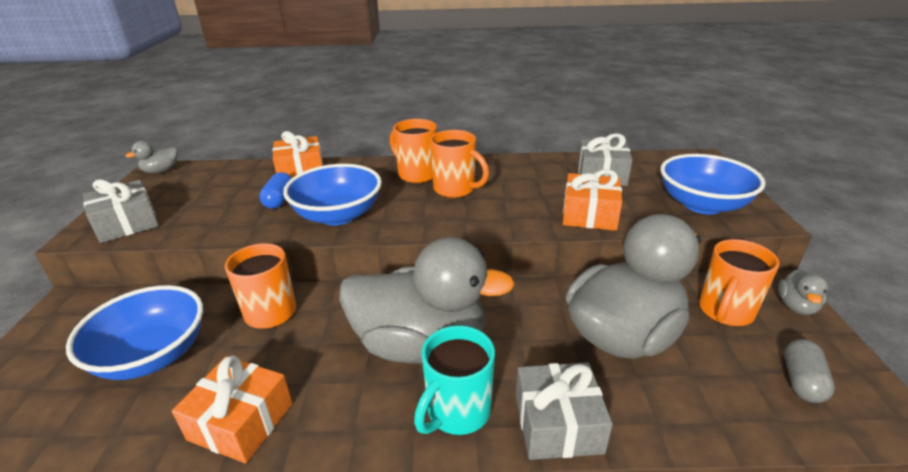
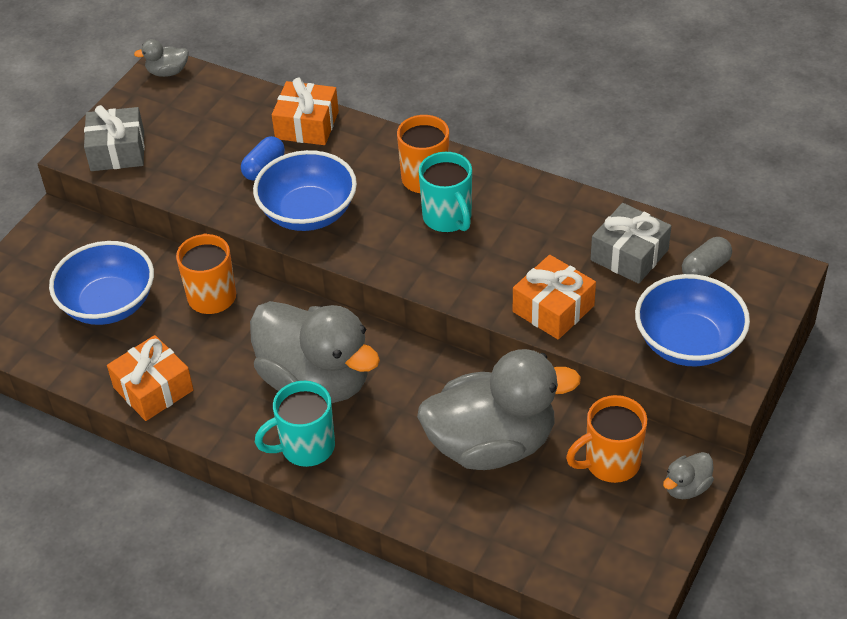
camera: 30 degrees right, 15 degrees up
(455, 189) = (448, 218): orange mug -> turquoise mug
(557, 424) = (371, 488): grey gift -> none
(802, 381) = (597, 544): grey capsule -> grey capsule (705, 269)

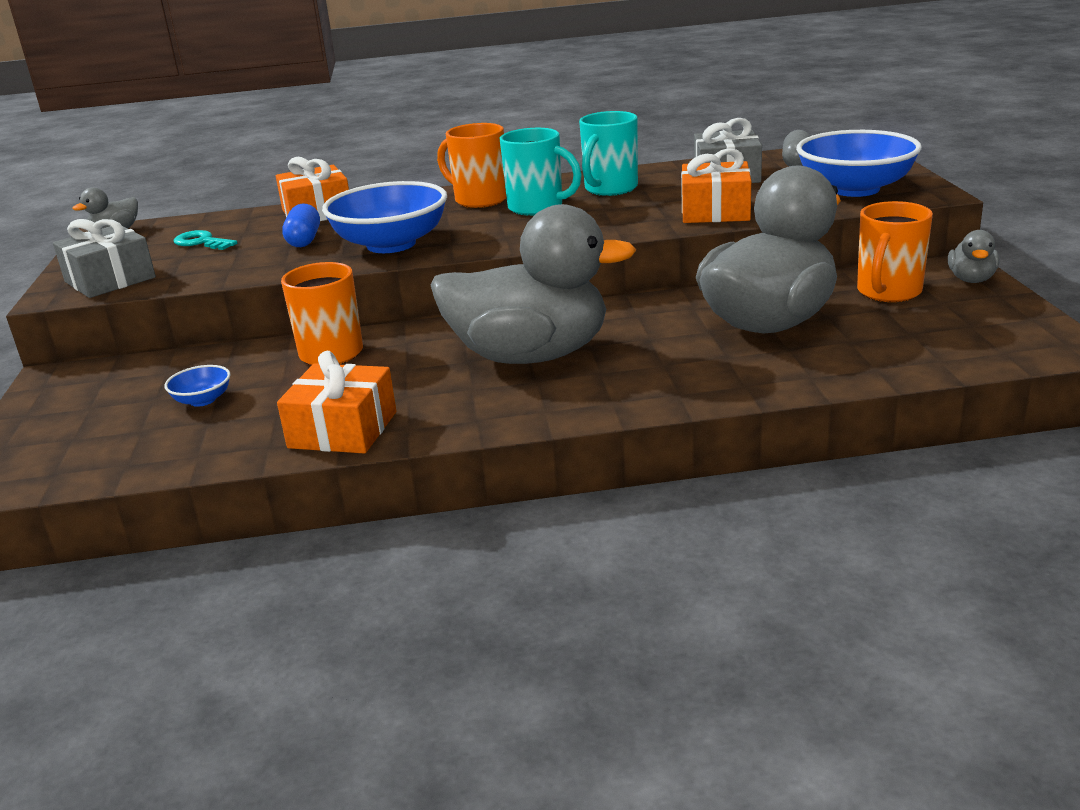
camera: 35 degrees left, 20 degrees down
(108, 304) = (202, 400): blue bowl -> blue bowl, size x0.44
(204, 127) = (202, 242): none -> turquoise key
(306, 447) = (589, 395): turquoise mug -> turquoise mug (610, 189)

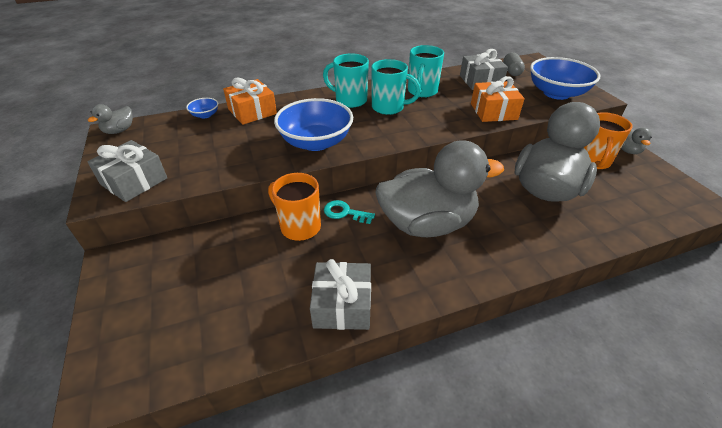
camera: 15 degrees left, 15 degrees up
(202, 242) = (186, 141): turquoise key -> turquoise key (345, 213)
(202, 400) = (232, 280): blue bowl -> blue bowl (205, 115)
(304, 240) = (256, 138): blue capsule -> none
(343, 430) = (342, 305): orange gift -> grey gift
(479, 200) = (350, 100): orange mug -> turquoise mug

